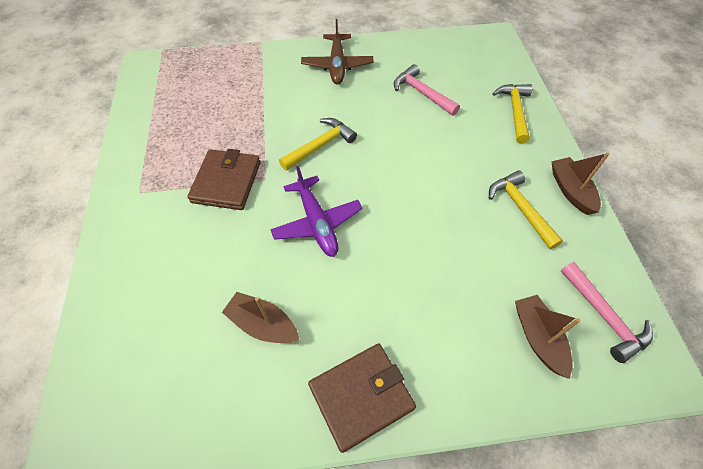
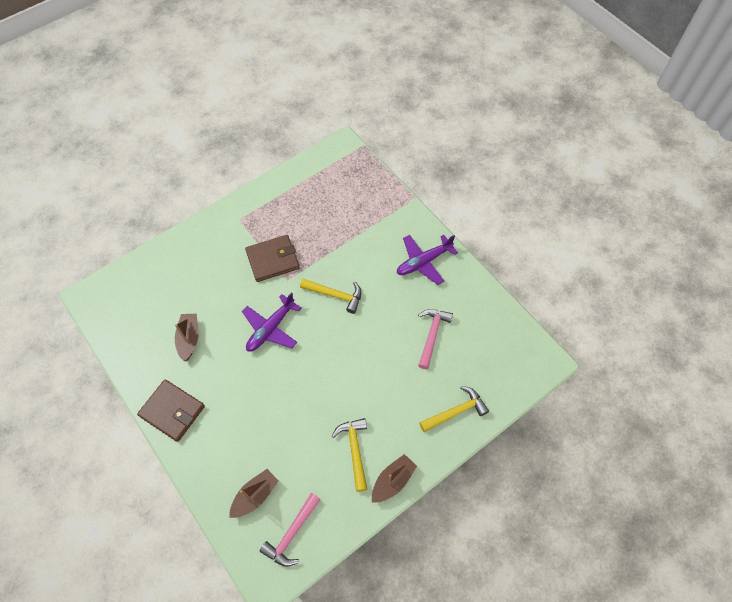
camera: 60 degrees right, 5 degrees up
(337, 65) = (423, 262): brown plane -> purple plane
(520, 208) = (354, 450): yellow hammer -> yellow hammer turned 45 degrees counterclockwise

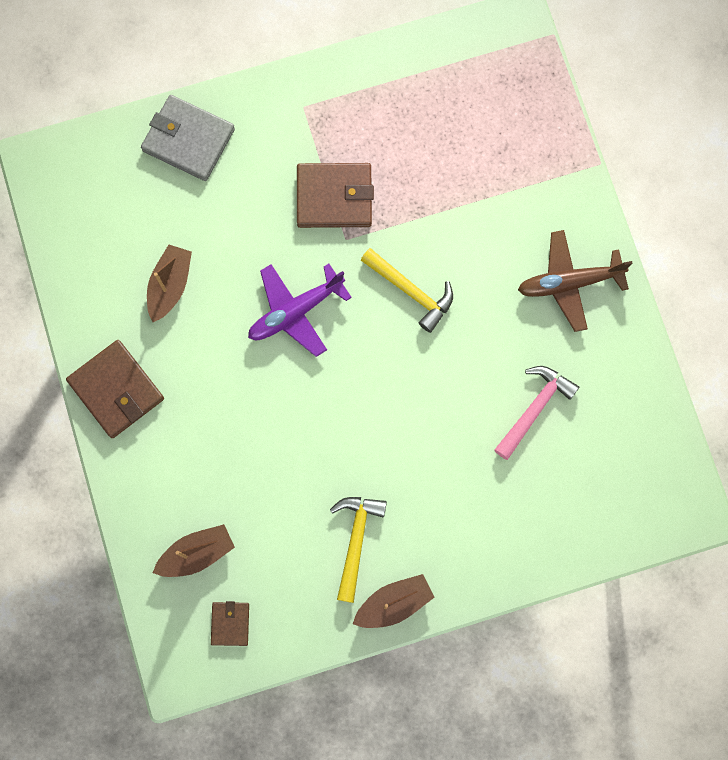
camera: 20 degrees right, 15 degrees up
(177, 256) = (188, 140): none -> grey wallet
(292, 534) = (230, 624): pink hammer -> brown wallet
(423, 262) = (569, 283): purple plane -> brown plane
(456, 411) = (523, 538): yellow hammer -> none

